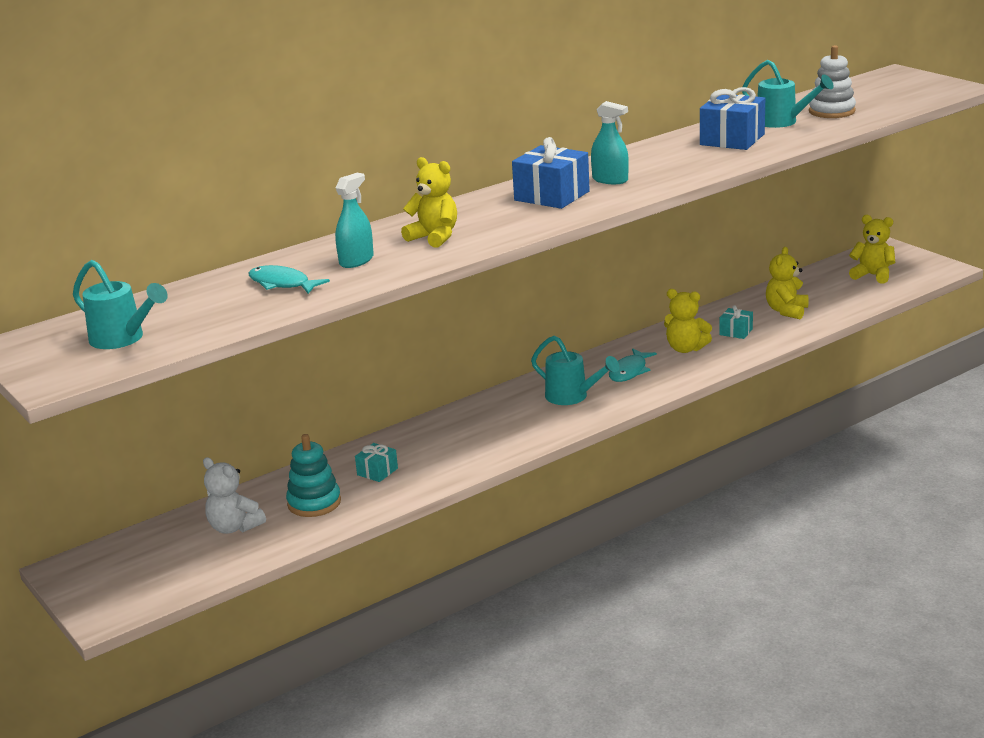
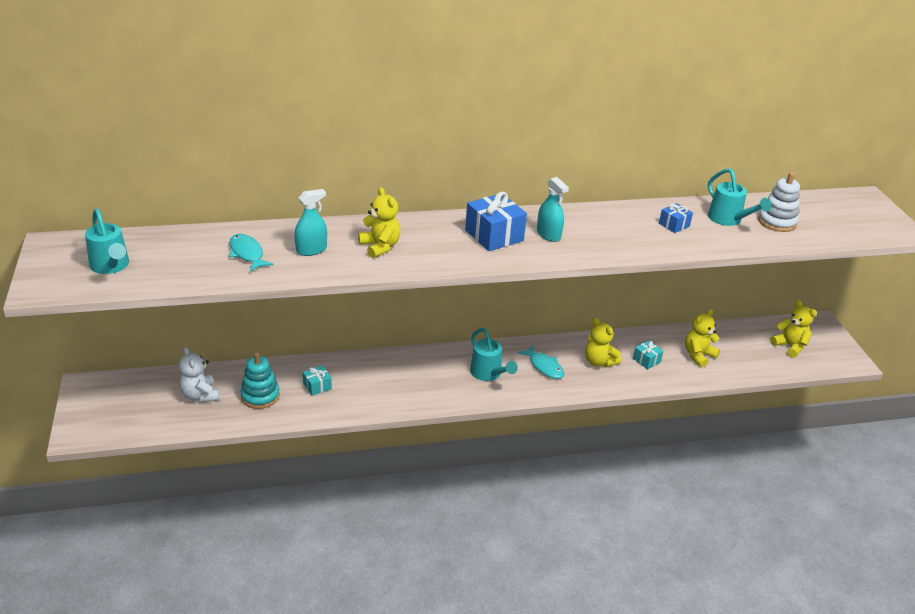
camera: 20 degrees right, 10 degrees up
(629, 371) = (544, 366): turquoise fish -> turquoise fish turned 90 degrees counterclockwise
(732, 139) = (674, 225): blue gift -> blue gift, size x0.53

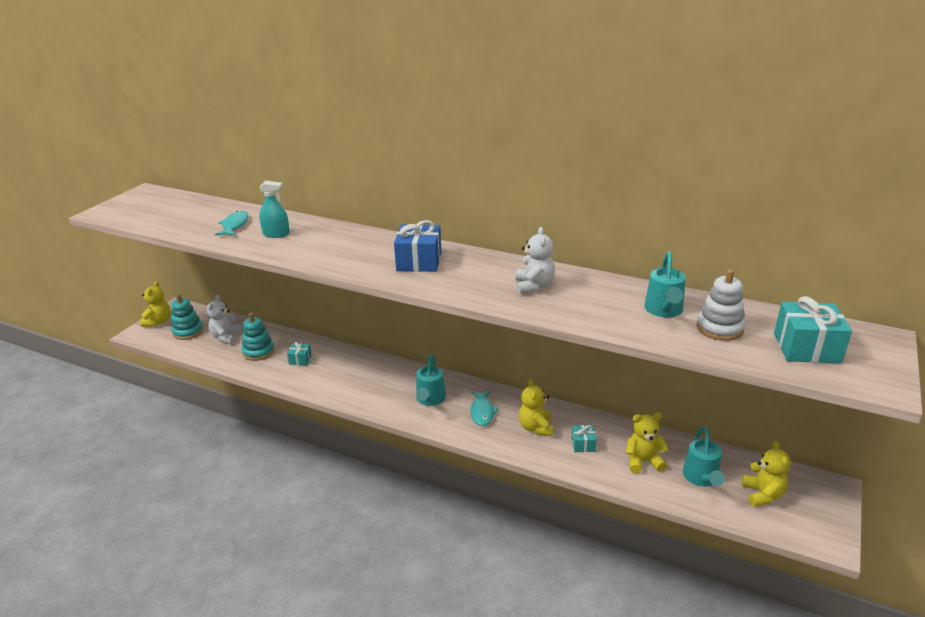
camera: 40 degrees right, 5 degrees down
(111, 266) = (152, 211): turquoise watering can -> turquoise watering can (701, 478)
(142, 407) = (188, 331): none -> turquoise stacking toy
(380, 247) = (323, 245): yellow teddy bear -> yellow teddy bear (158, 322)
(548, 234) = (465, 273): turquoise spray bottle -> none
(617, 229) = (534, 286): none -> white teddy bear
(674, 225) = (596, 298): blue gift -> none
(839, 219) = (806, 348): none -> turquoise gift

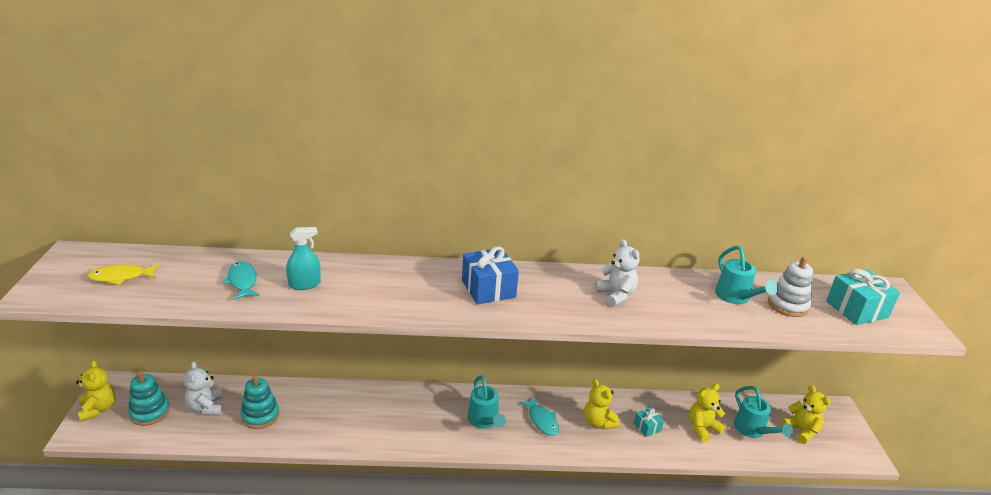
camera: 30 degrees left, 0 degrees up
(160, 210) = (121, 277): none -> yellow fish
(300, 359) = (317, 412): turquoise gift -> none

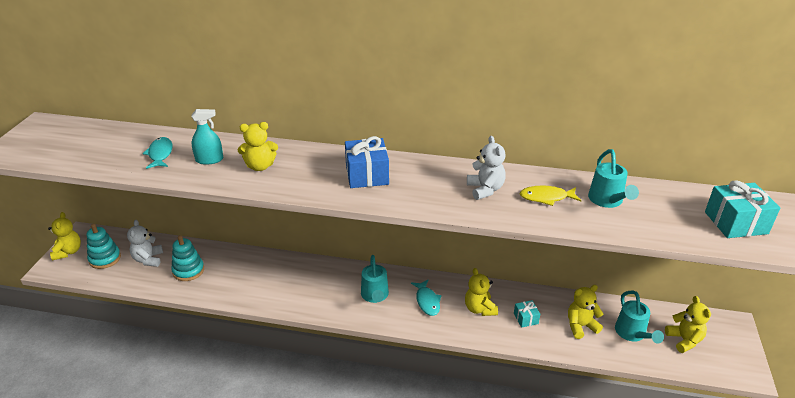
camera: 15 degrees right, 5 degrees up
(121, 277) = (68, 144): yellow fish -> yellow fish (546, 197)
(366, 287) = (260, 166): none -> yellow teddy bear
(787, 305) = (660, 212): white stacking toy -> none

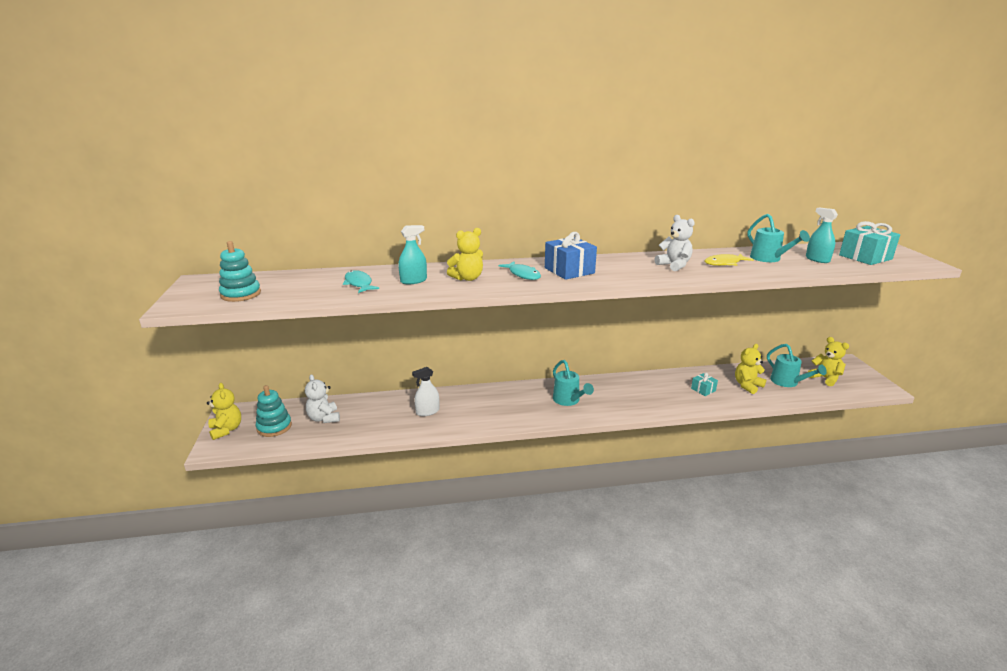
camera: 20 degrees left, 10 degrees down
(188, 270) = (374, 418): turquoise stacking toy -> turquoise stacking toy (241, 294)
(237, 275) = (427, 411): none -> white spray bottle
(427, 301) = (616, 395): turquoise fish -> turquoise fish (523, 275)
(479, 309) = (662, 391): yellow teddy bear -> none
(667, 214) = (817, 259): none -> turquoise spray bottle

